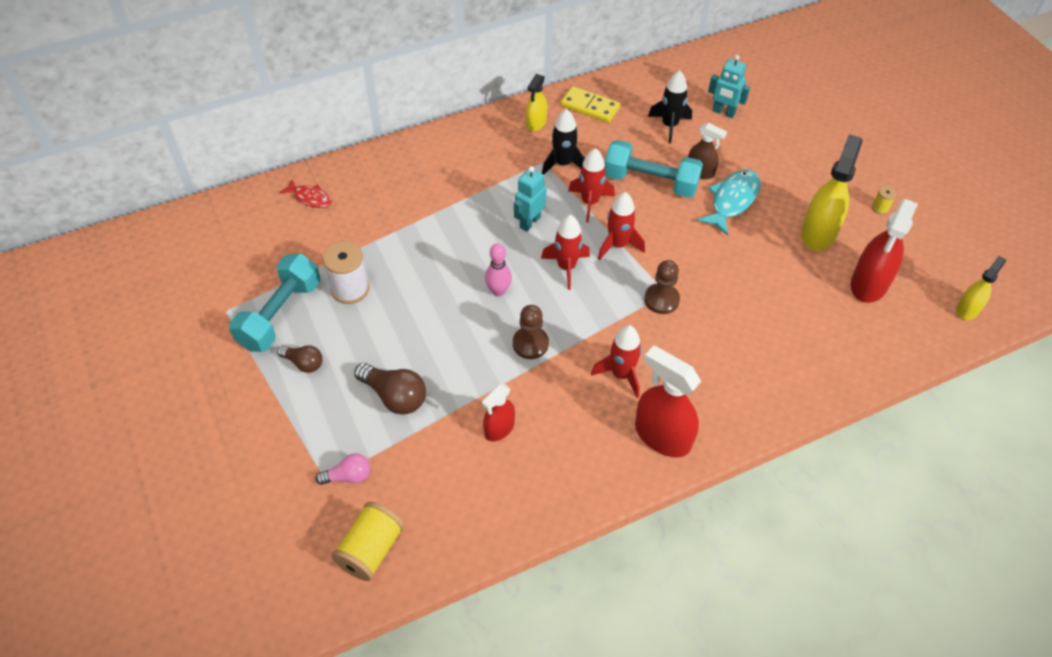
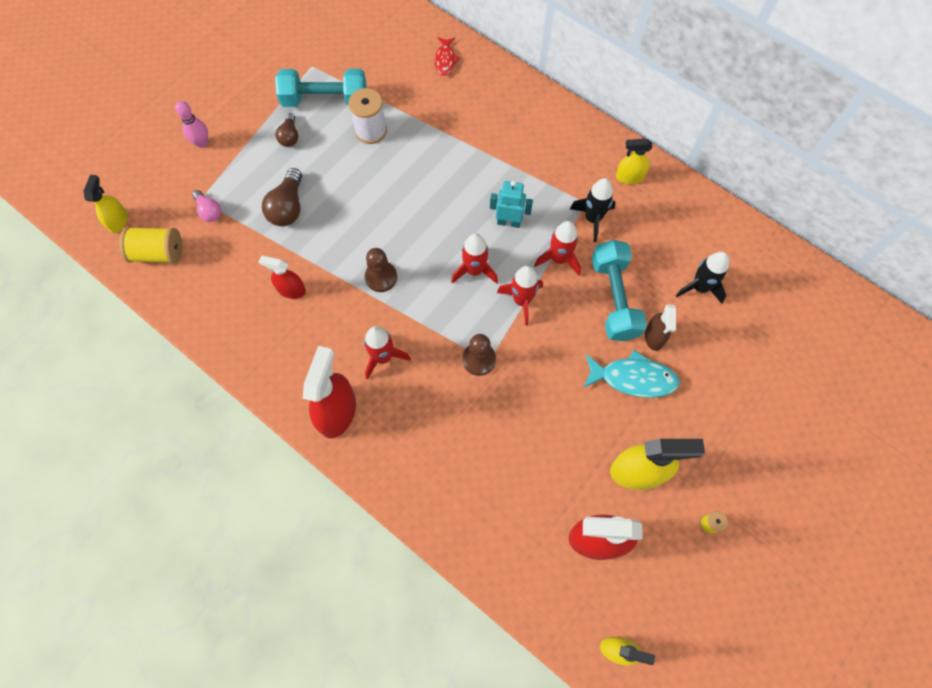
camera: 65 degrees right, 15 degrees up
(296, 582) = (118, 221): none -> yellow spray bottle
(498, 291) = (422, 231): pink bowling pin -> pink bowling pin (202, 143)
(590, 107) = (679, 211): yellow domino -> none
(723, 112) = (751, 329): turquoise robot -> none

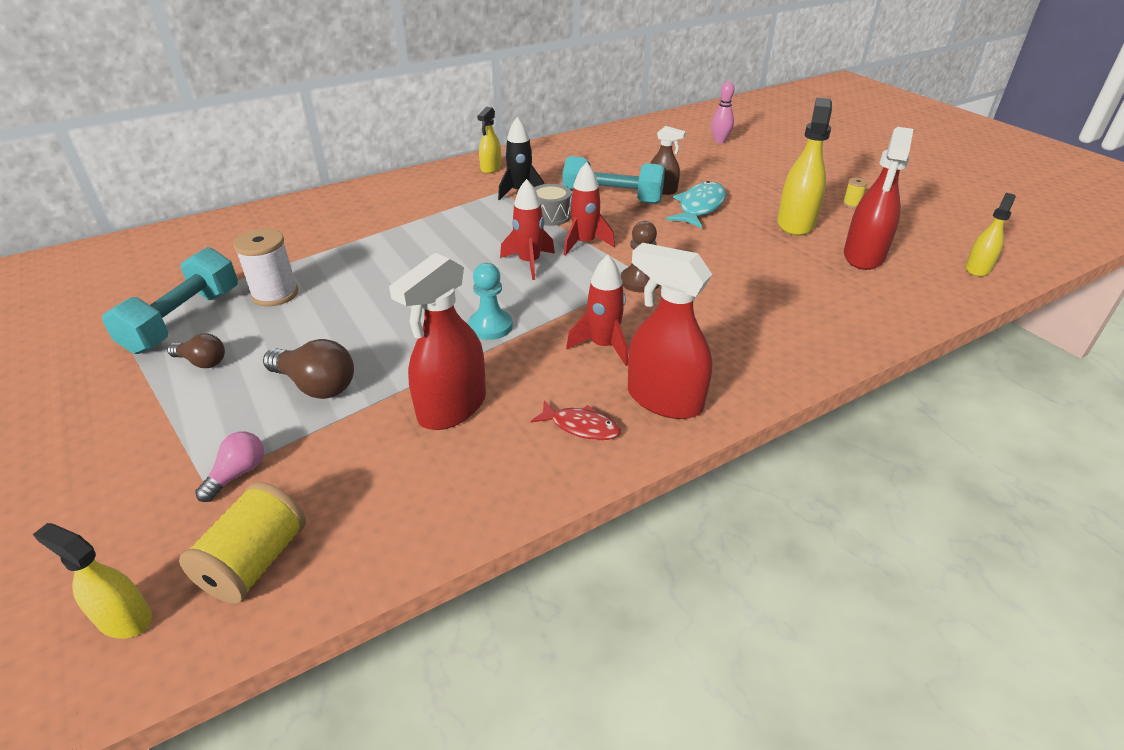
camera: 70 degrees left, 30 degrees down
(202, 143) = (99, 459): pink bowling pin -> pink bowling pin (720, 141)
(209, 211) = (237, 474): pink light bulb -> pink light bulb turned 45 degrees counterclockwise
(291, 290) = (452, 408): red spray bottle -> red spray bottle, size x1.72
(381, 277) = (490, 326): brown pawn -> turquoise pawn
(445, 60) = (243, 228): red fish -> red fish (581, 427)
(508, 222) = (486, 232): turquoise robot -> none
(559, 259) = (551, 216): red rocket -> grey drum
(699, 287) = (625, 163): black rocket -> none

